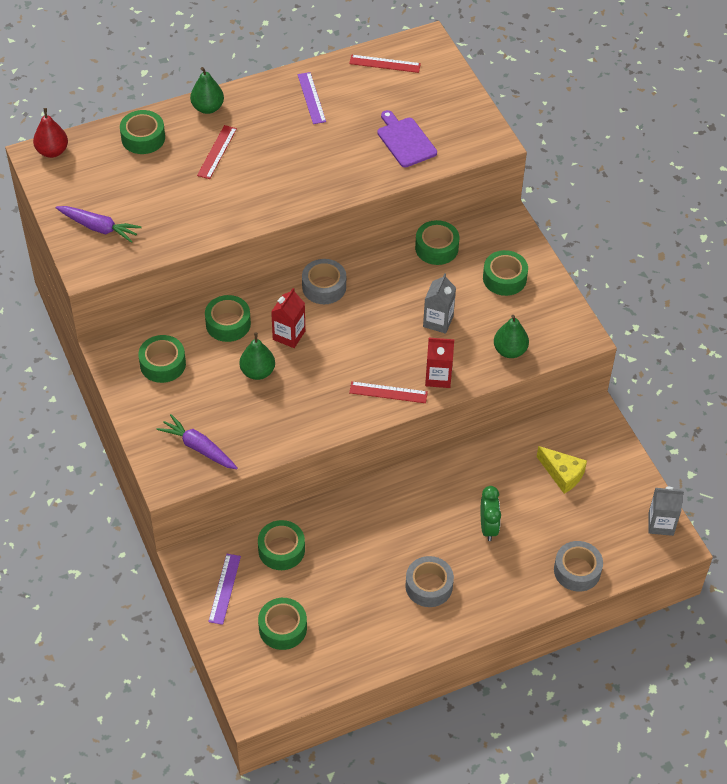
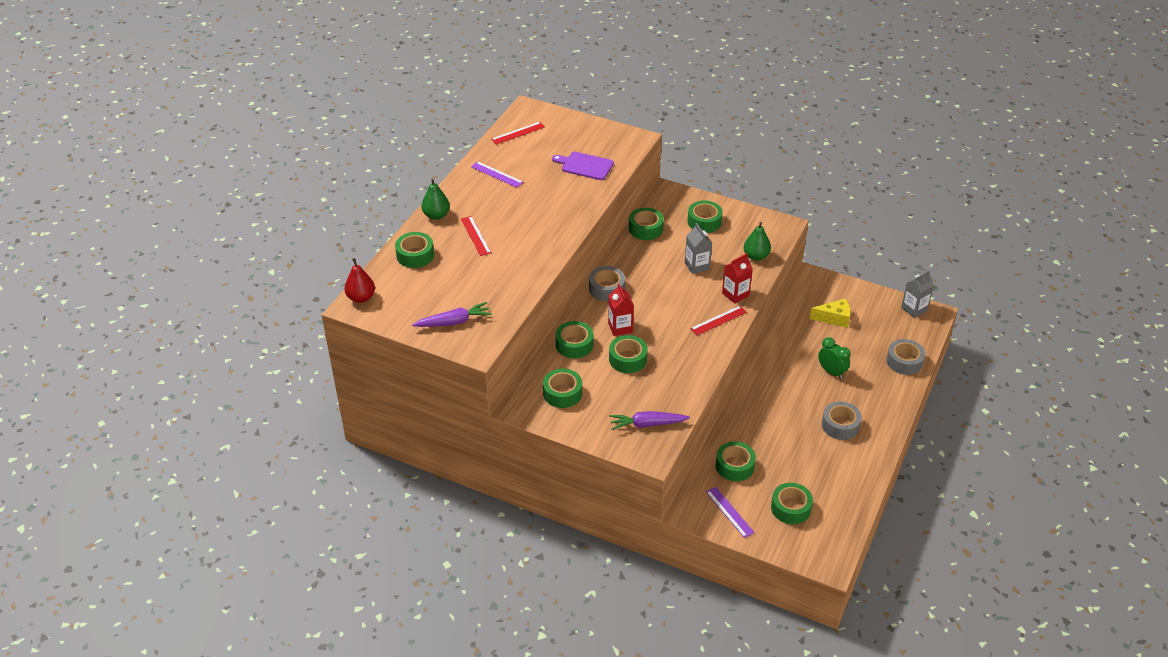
camera: 40 degrees left, 10 degrees down
(257, 372) = (627, 359): green pear -> green tape

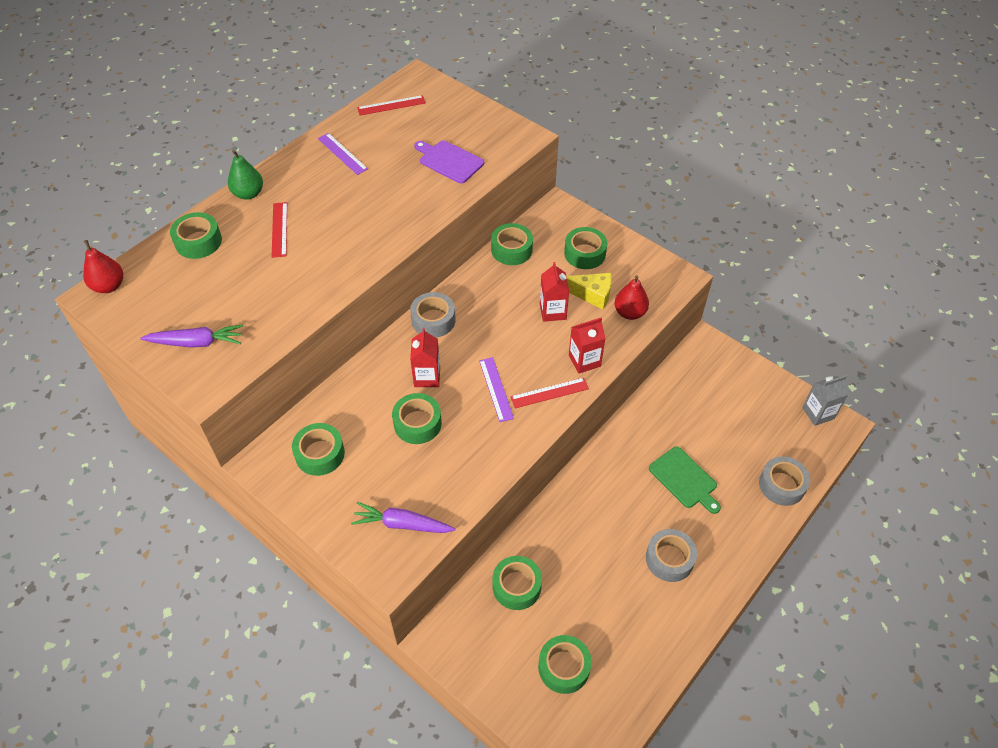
camera: 15 degrees right, 10 degrees up
(574, 345) = (363, 389): green tape -> none
(697, 266) = (553, 311): grey carton -> red carton
(729, 512) = (485, 653): purple ruler -> purple ruler (496, 389)
(756, 256) = (629, 313): green pear -> red pear
(831, 372) = (684, 479): green clock -> green cutting board
(834, 318) = (713, 405): yellow cheese -> yellow cheese (592, 294)

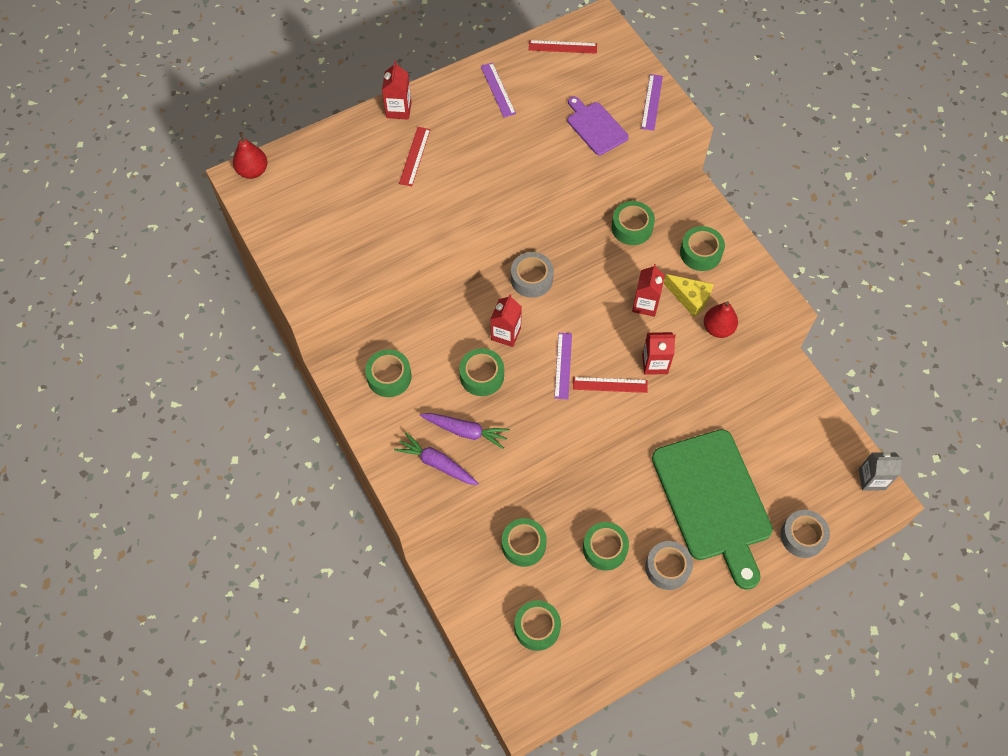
camera: 20 degrees right, 10 degrees up
(196, 342) = (310, 250): purple carrot -> purple carrot (465, 431)
(198, 242) = (340, 148): green tape -> green tape (605, 548)
(248, 194) = (398, 110): green pear -> red carton
(493, 129) = (652, 102): none -> purple ruler
(684, 479) = (713, 500): green cutting board -> green cutting board, size x2.12

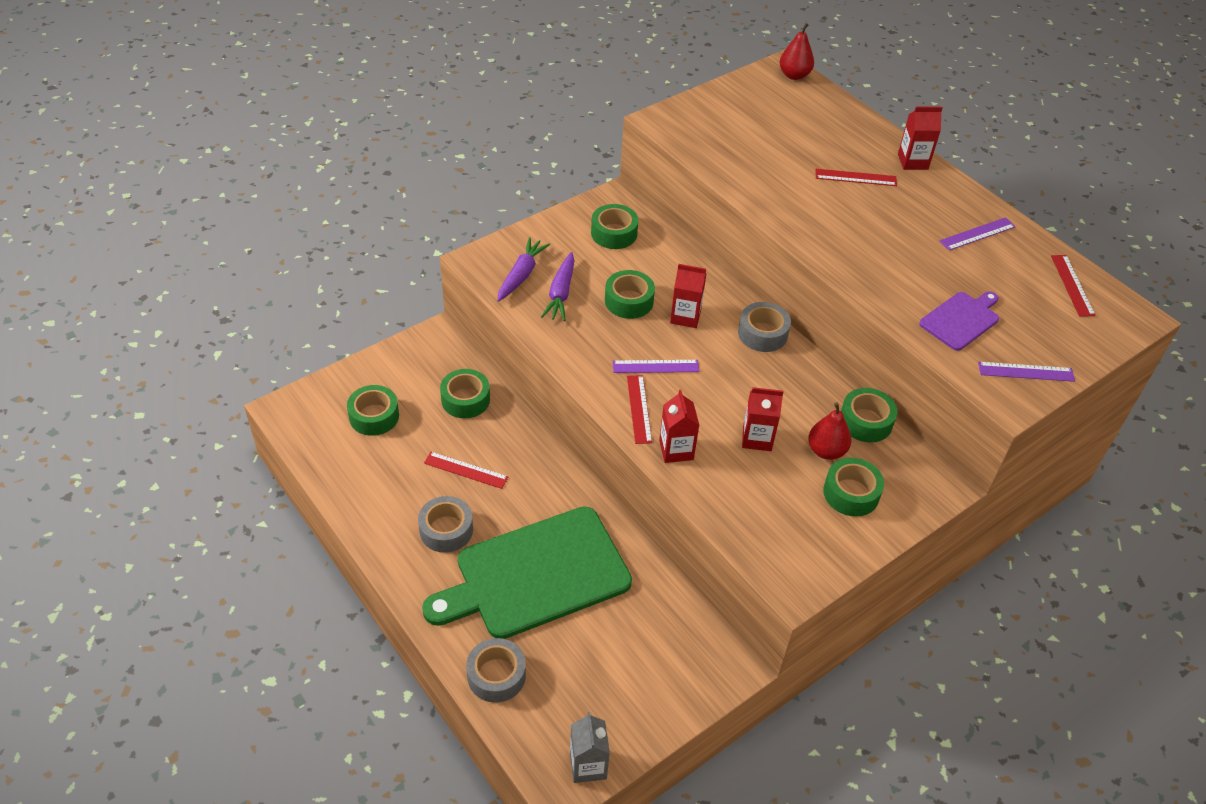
camera: 80 degrees right, 15 degrees down
(605, 548) = (466, 470): green tape -> red ruler
(690, 298) = (778, 483): yellow cheese -> none
(718, 328) = (741, 513): red pear -> red pear (826, 451)

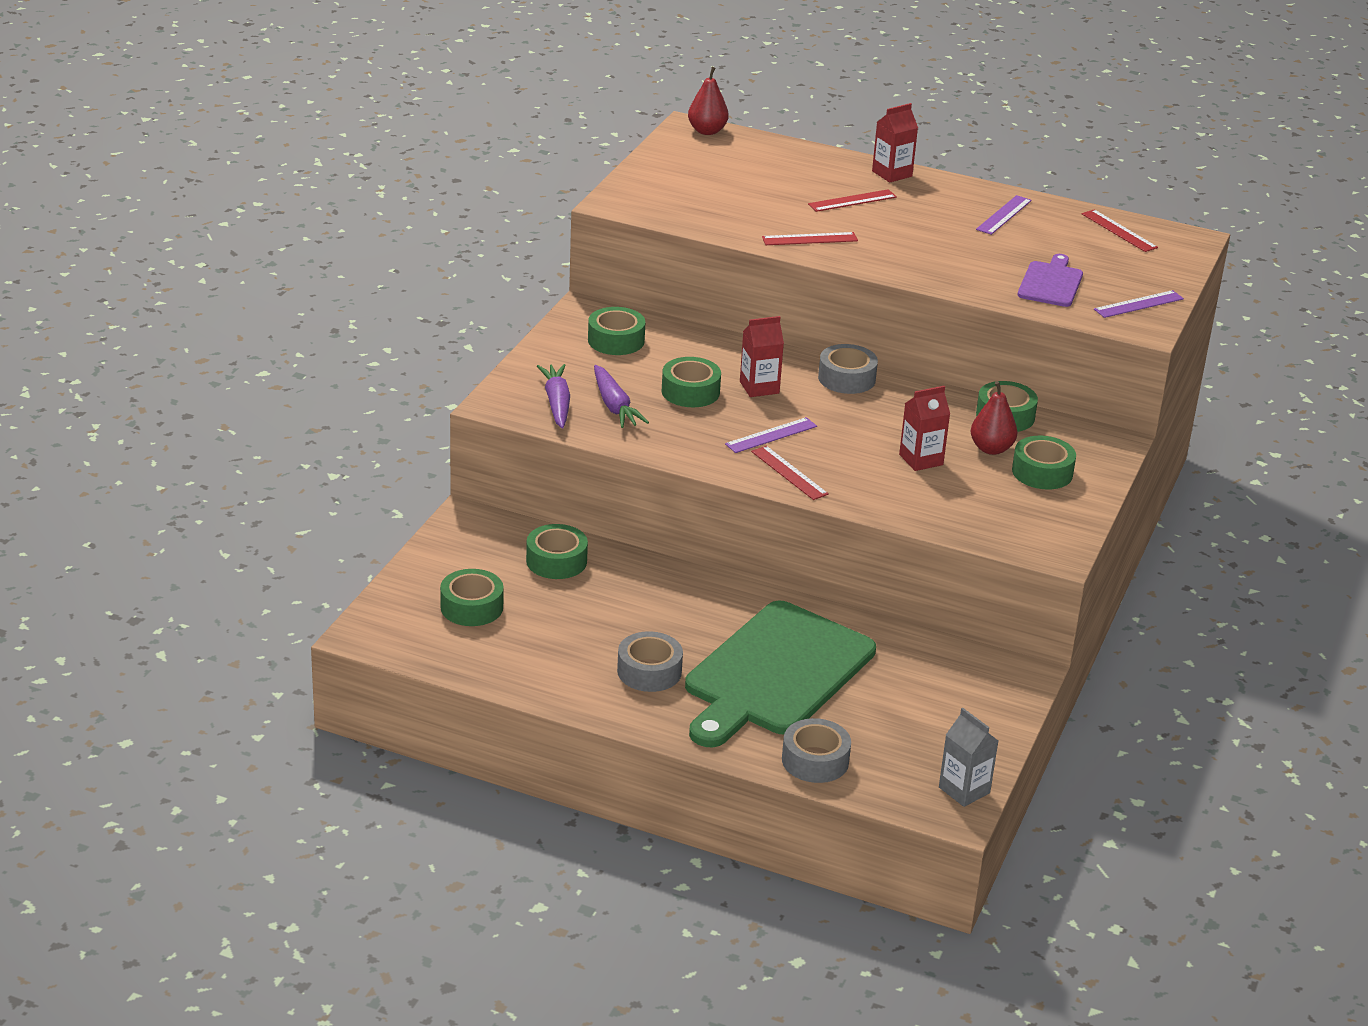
camera: 30 degrees left, 15 degrees down
(466, 470) = (618, 618): red ruler -> red ruler (809, 239)
(676, 450) = (856, 492): red carton -> none

